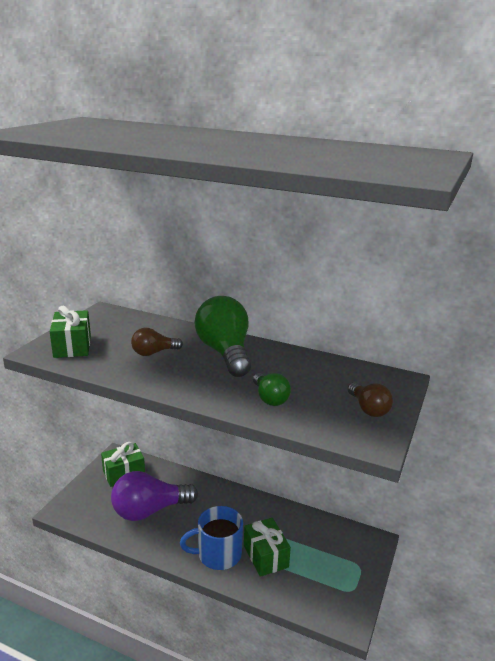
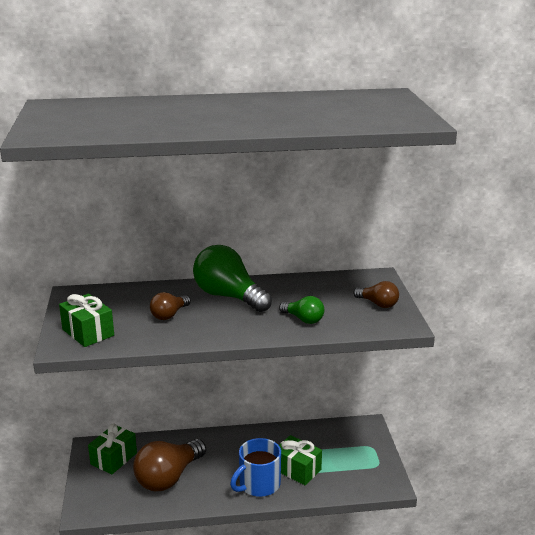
camera: 30 degrees left, 0 degrees up
(149, 510) = (168, 477): purple light bulb -> brown light bulb

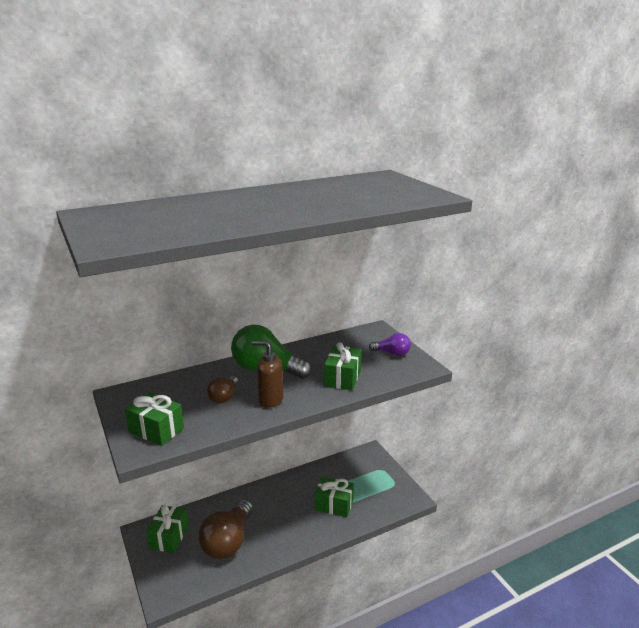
camera: 20 degrees left, 0 degrees up
(213, 326) = (270, 400): none -> brown soap dispenser
(258, 484) = (309, 527): blue mug -> none
(303, 319) = (342, 378): green light bulb -> green gift
(378, 304) = (392, 353): brown light bulb -> purple light bulb

